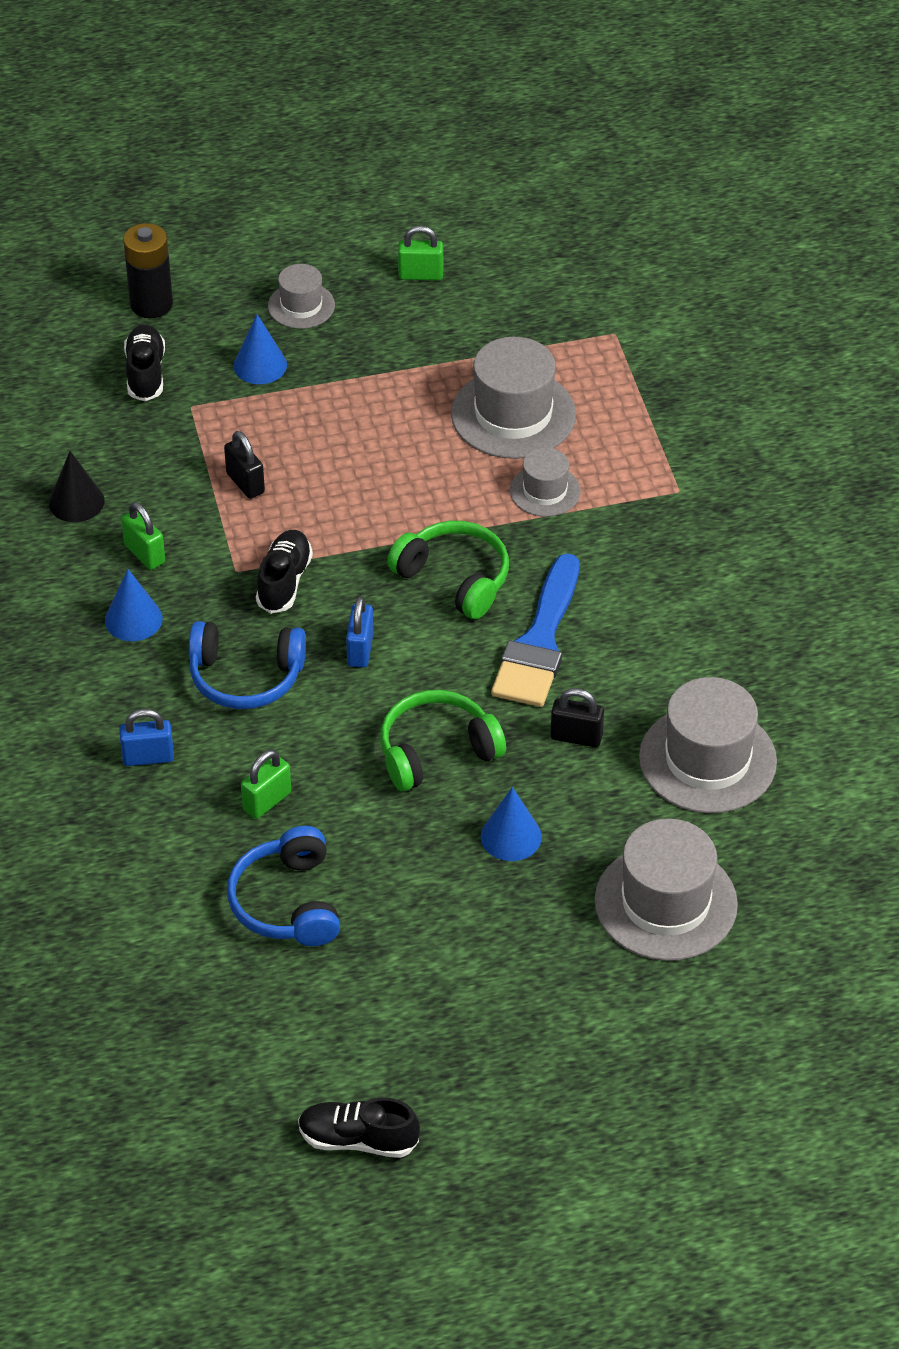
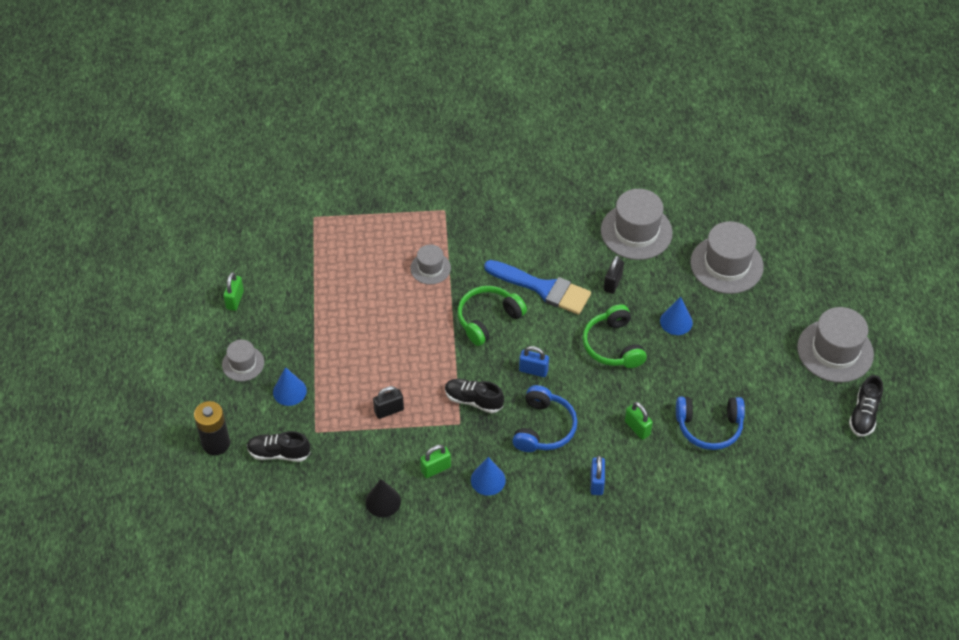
camera: 80 degrees left, 5 degrees up
(513, 414) = (366, 273): grey hat -> grey hat (835, 351)

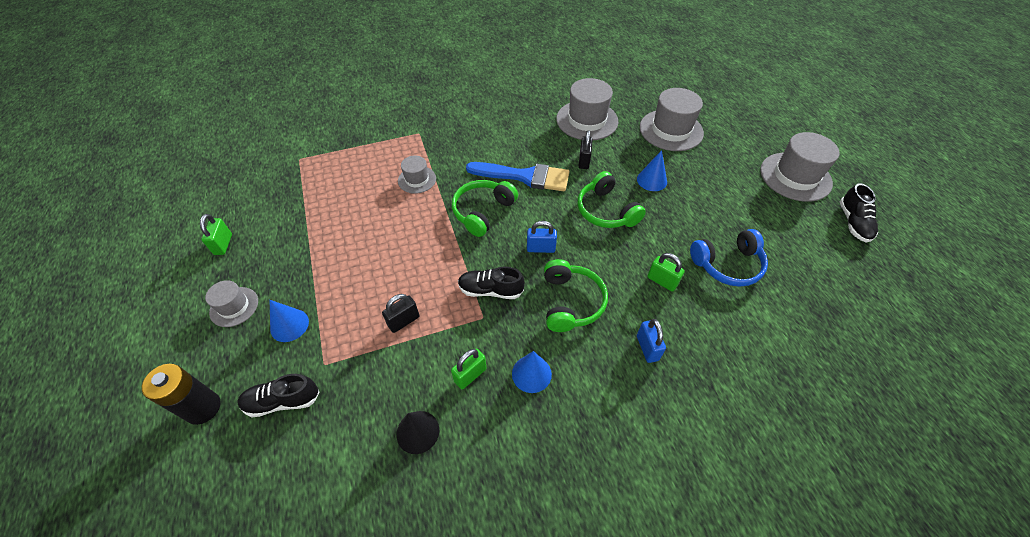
camera: 15 degrees left, 0 degrees up
(544, 428) = (571, 302): blue headphones -> green headphones

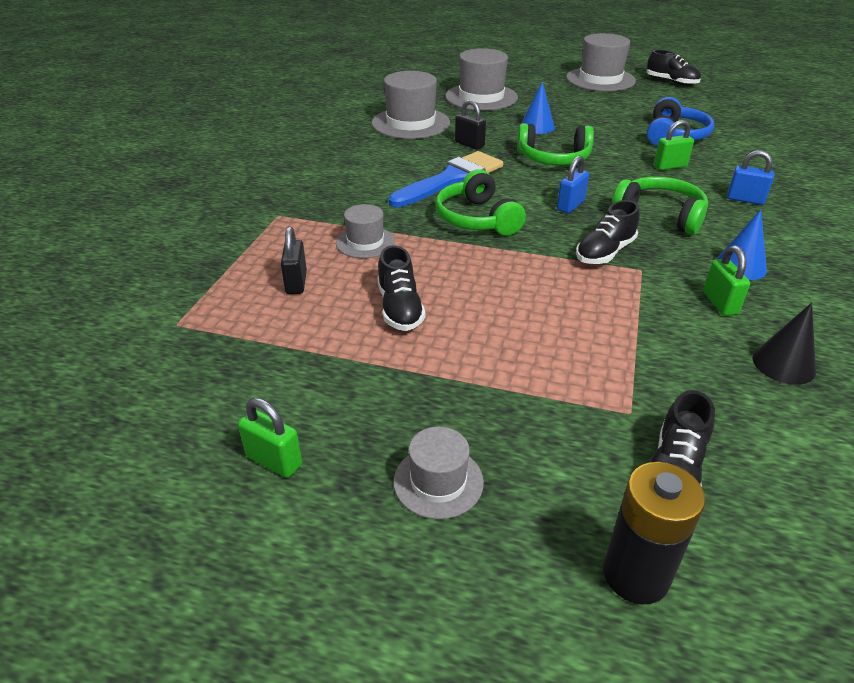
camera: 55 degrees left, 15 degrees down
(289, 325) = (530, 427): blue cone -> none
(361, 226) = (400, 308): none -> black shoe
(403, 321) = (604, 324): black padlock -> black padlock (296, 283)

